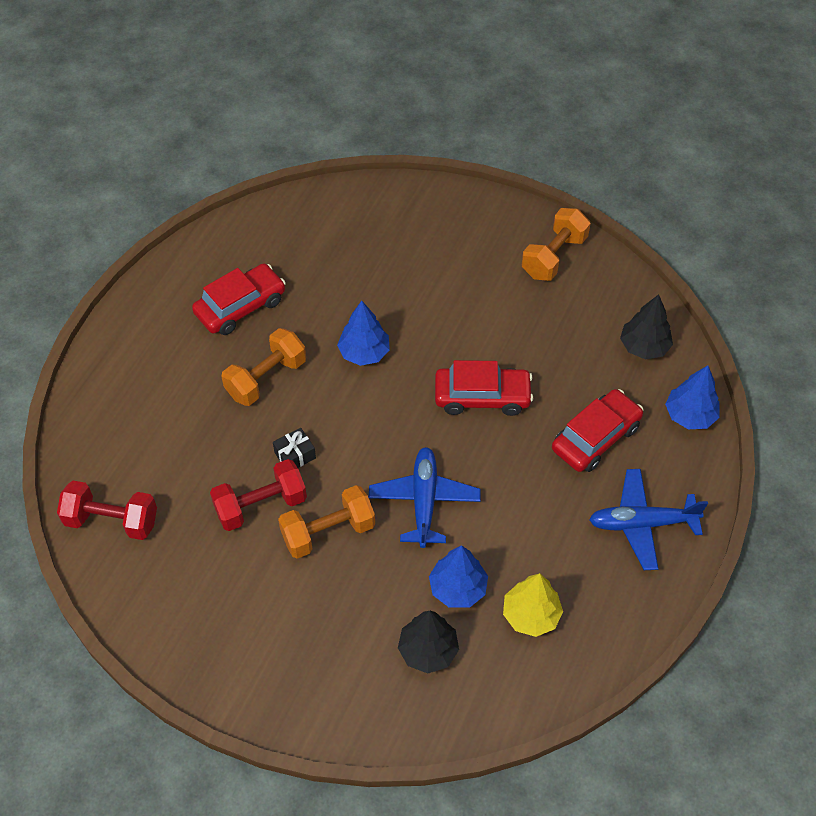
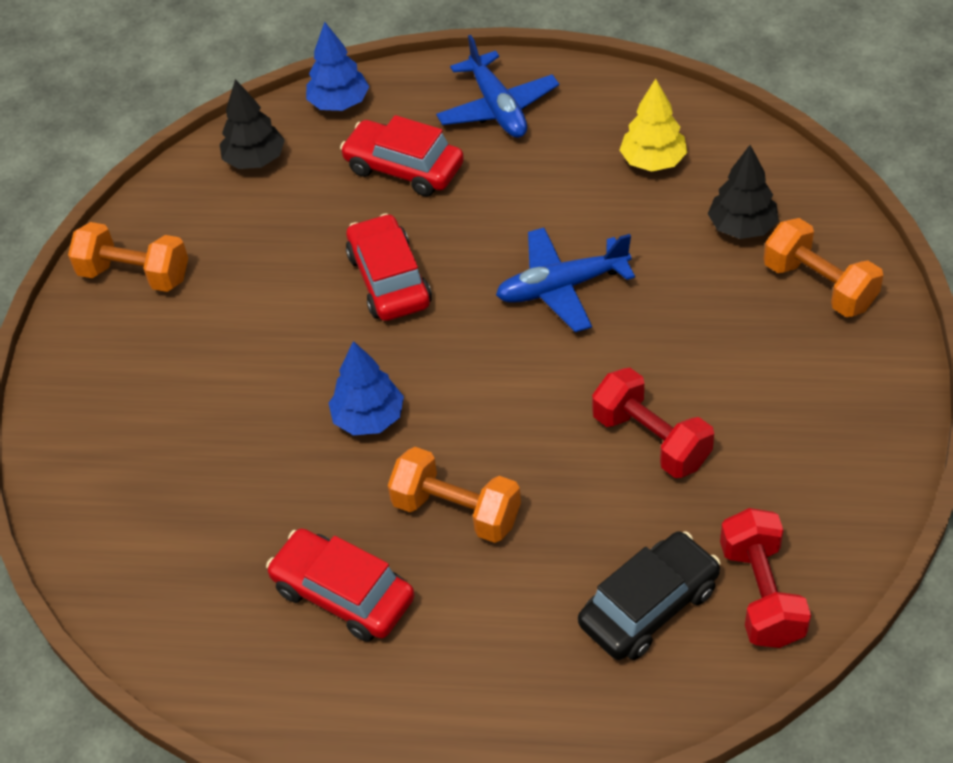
camera: 105 degrees left, 5 degrees down
(141, 456) = (649, 606): none -> black car
(295, 455) = (562, 433): black gift -> none
(328, 532) = (650, 360): orange dumbbell -> orange dumbbell (819, 286)
(457, 588) = (656, 226): blue tree -> none

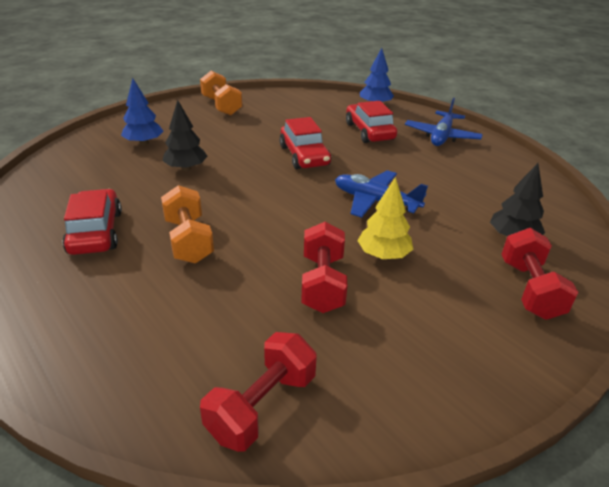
camera: 40 degrees right, 15 degrees down
(255, 160) = (316, 102): black tree -> black tree (186, 168)
(368, 418) = (217, 187): blue tree -> blue tree (144, 143)
(389, 280) = (304, 156): red car -> red car turned 135 degrees clockwise
(649, 606) = (195, 352): black car -> none
(653, 161) = (495, 188): yellow tree -> yellow tree (383, 255)
(819, 286) = (529, 289): orange dumbbell -> red dumbbell

